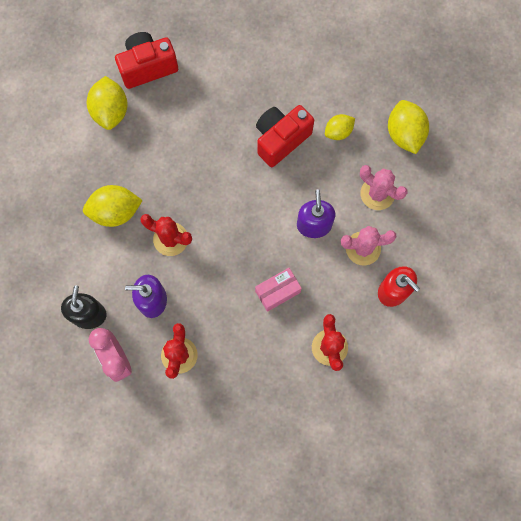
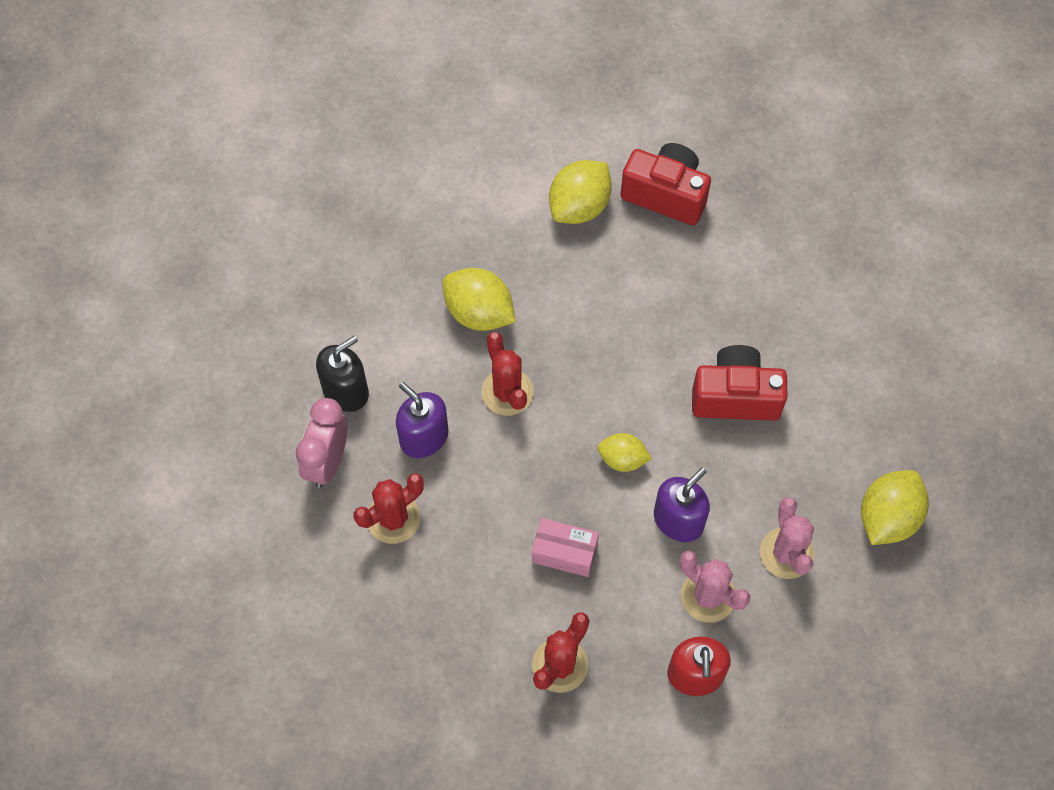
camera: 45 degrees right, 10 degrees down
(338, 132) = (810, 446): yellow lemon -> yellow lemon (622, 459)

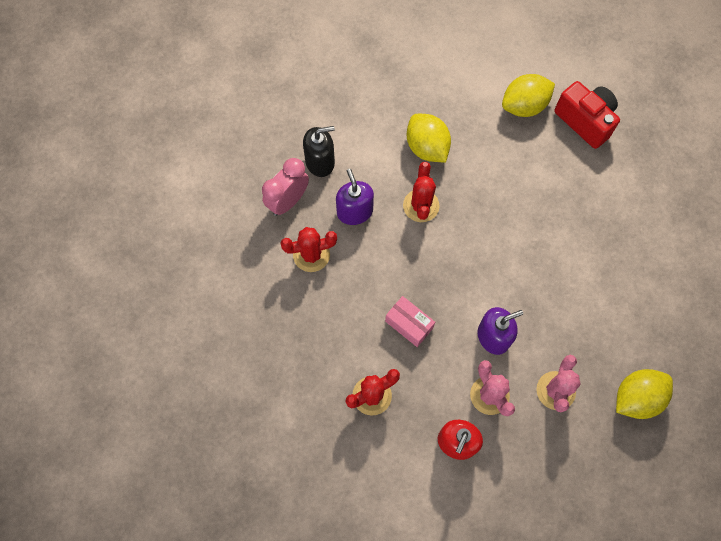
camera: 25 degrees right, 5 degrees up
(622, 459) = (475, 281): yellow lemon -> none
(735, 396) = (569, 272): red camera -> none

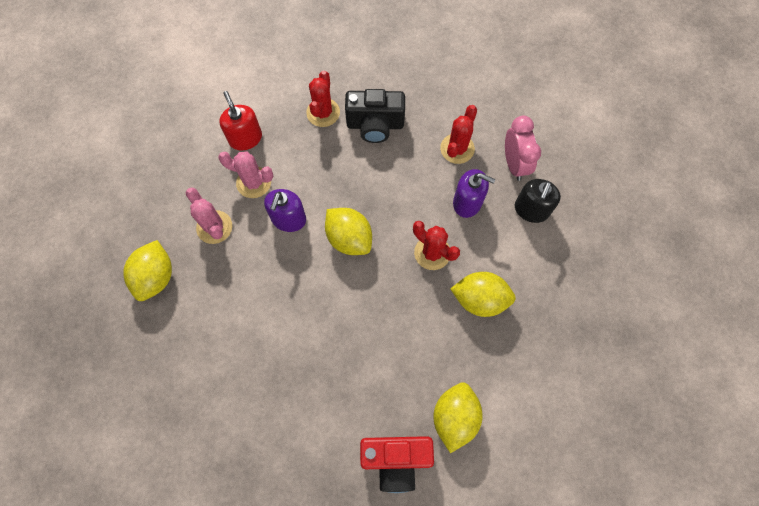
camera: 130 degrees right, 0 degrees up
(345, 339) = (375, 125): none -> black camera
(409, 324) = (348, 171): pink box -> none
(465, 275) = (349, 238): none -> yellow lemon

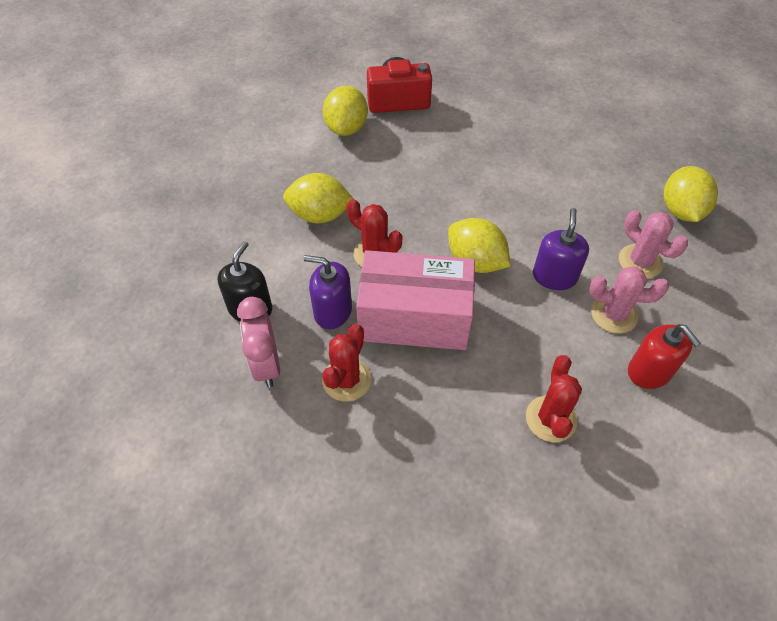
camera: 175 degrees right, 15 degrees down
(375, 125) = (469, 405): black camera -> none
(405, 192) = (414, 318): none -> pink box

